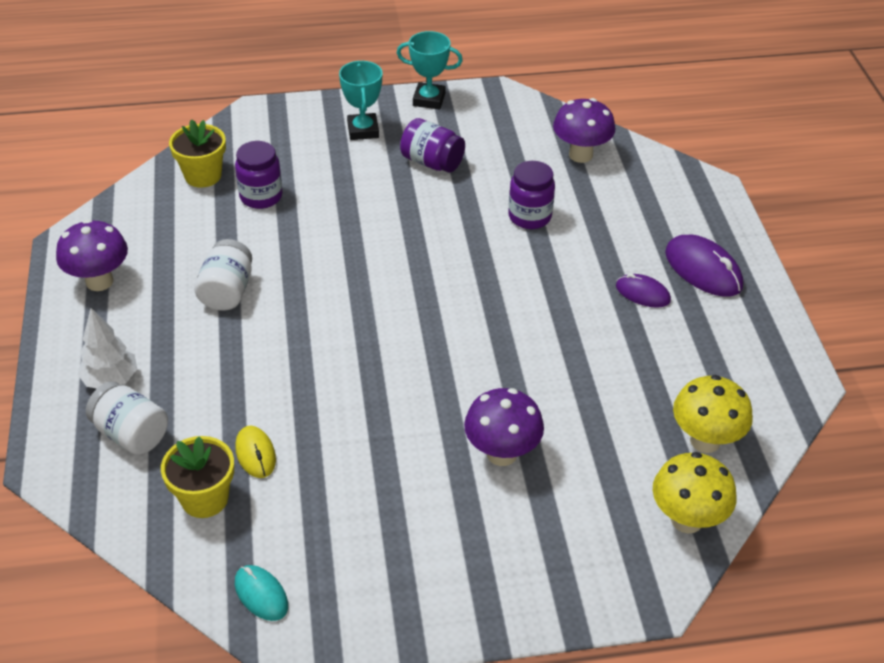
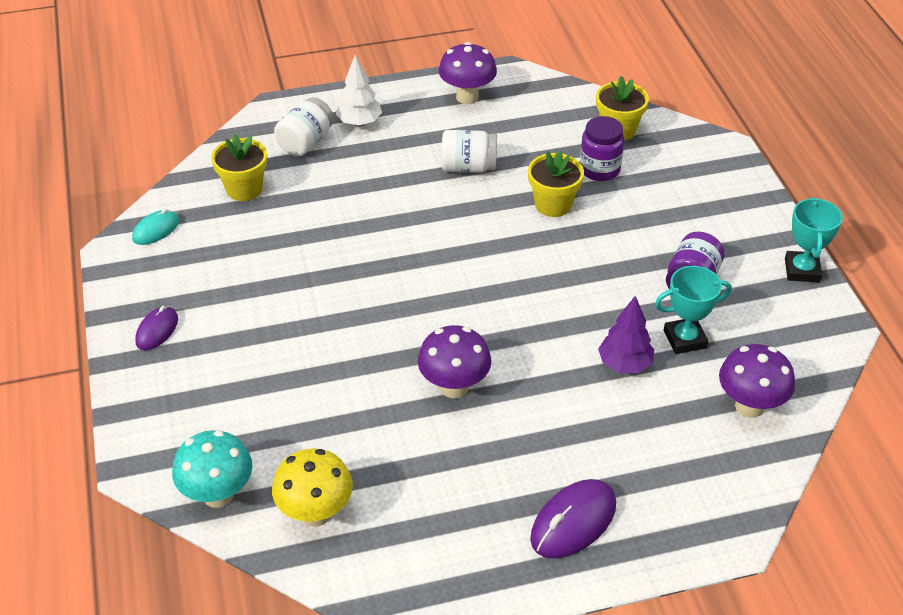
camera: 85 degrees right, 0 degrees up
(255, 454) = (288, 209): yellow mouse -> none
(306, 235) = (553, 204): none -> yellow flower pot
(363, 130) = (726, 225): turquoise trophy -> turquoise trophy (684, 339)
(501, 453) = (293, 358): purple mushroom -> purple mushroom (454, 387)
(529, 216) = (624, 364): purple jar -> purple tree
(642, 293) = (522, 464): purple mouse -> purple mouse (157, 330)
(686, 520) = (218, 495): yellow mushroom -> turquoise mushroom

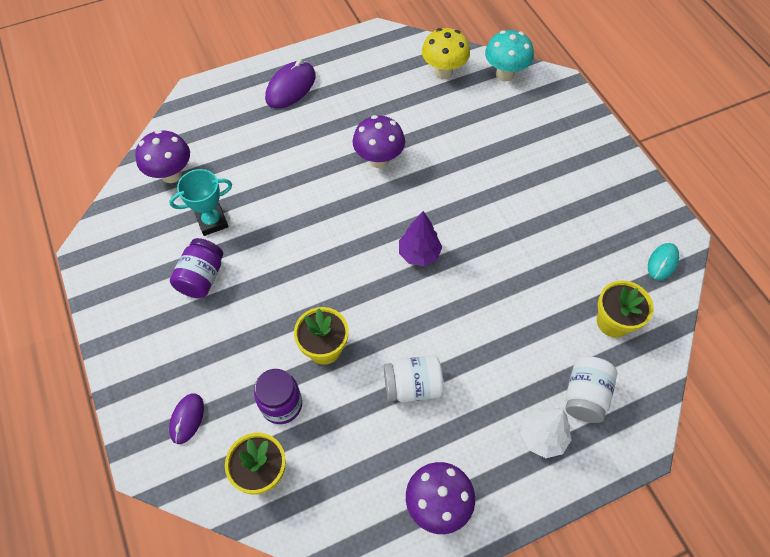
camera: 170 degrees right, 15 degrees up
(157, 330) = (605, 172): purple mouse -> purple mouse (187, 419)
(624, 364) = (259, 194): purple tree -> purple tree (419, 254)
(802, 270) = (104, 304): turquoise trophy -> none

